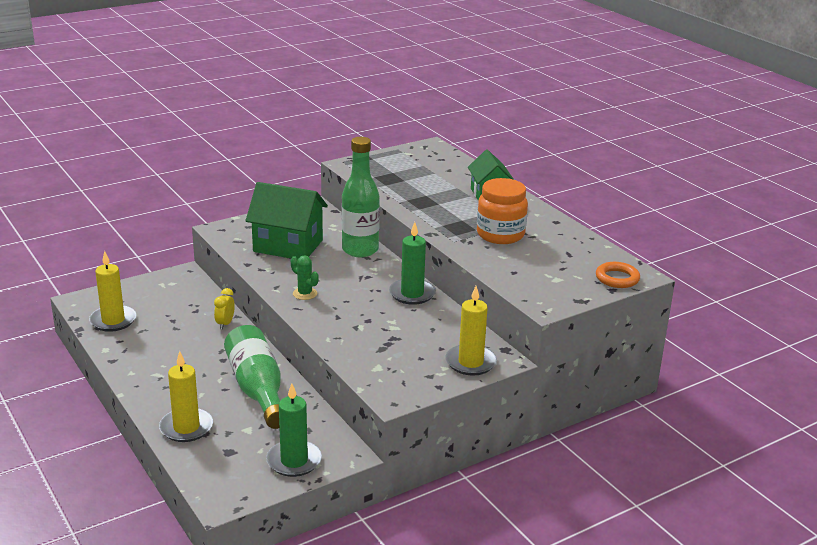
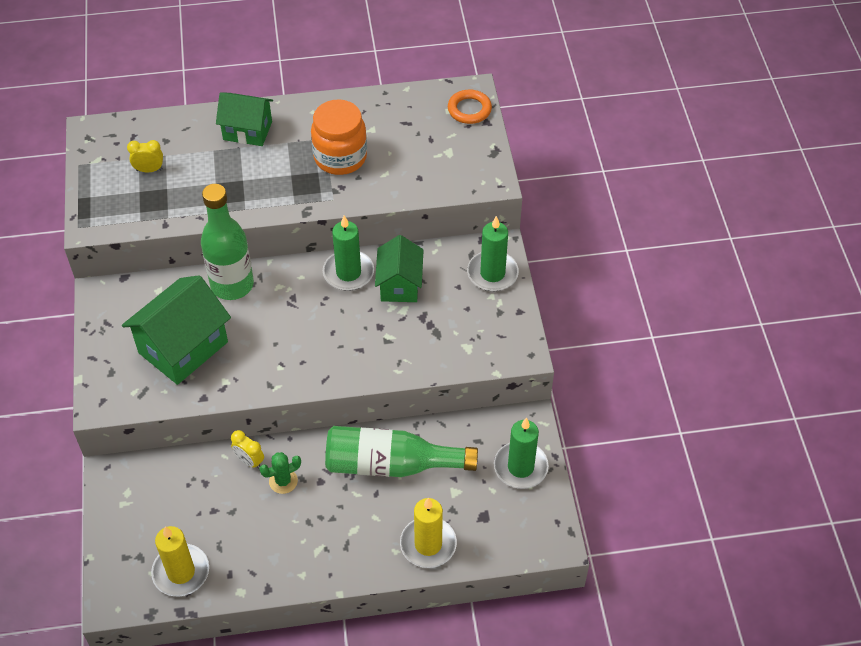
camera: 65 degrees left, 25 degrees up
(305, 294) = (299, 363): green cactus -> green cactus (283, 481)
(415, 171) = (149, 170): none -> yellow clock
(419, 319) = (399, 284): none -> green house
(470, 362) = (492, 273): yellow candle -> green candle

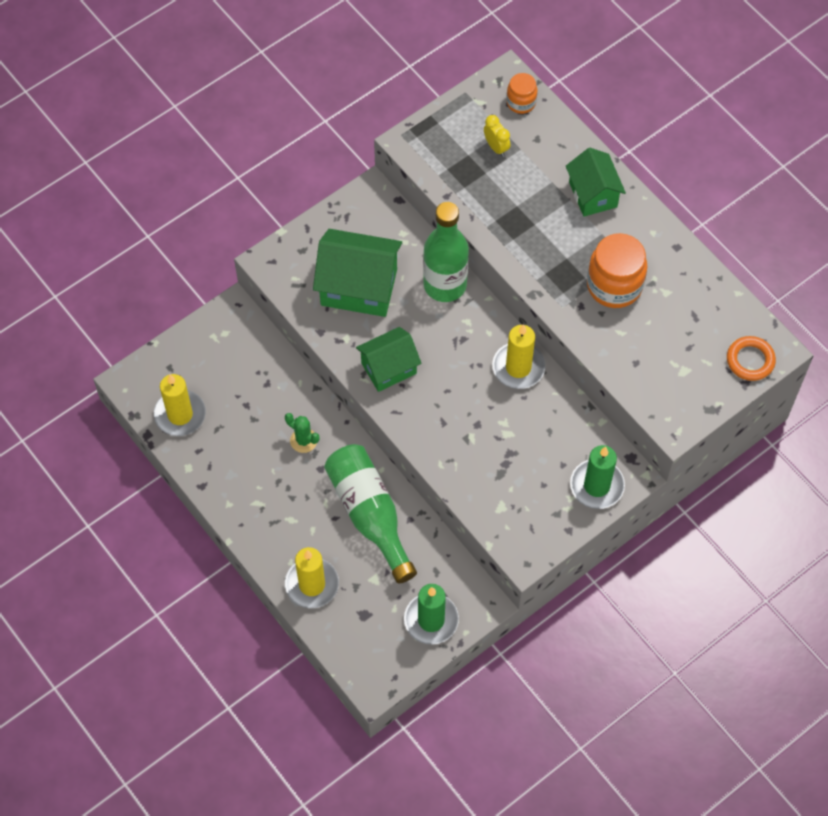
camera: 60 degrees right, 10 degrees up
(122, 134) = (521, 102): none -> orange jar
(249, 461) = (307, 404): yellow clock -> none
(348, 273) = (518, 367): green candle -> yellow candle
(399, 284) = (533, 415): green house -> green house (389, 368)

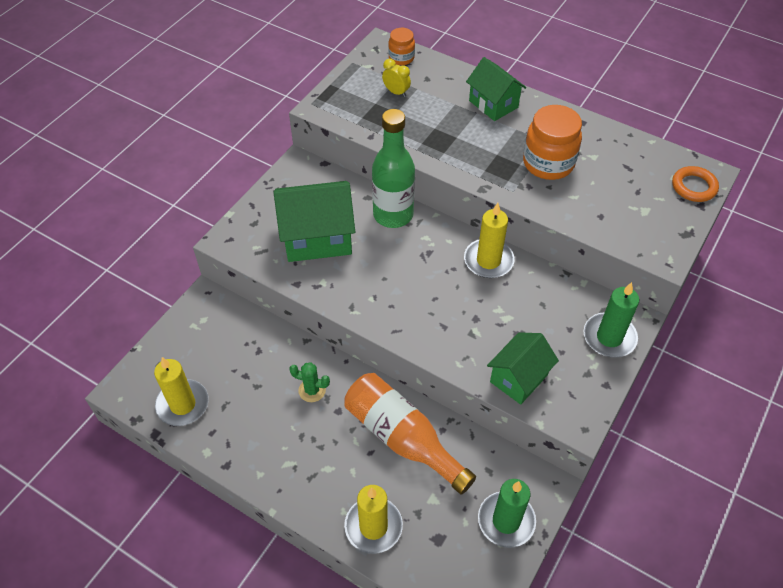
camera: 20 degrees left, 10 degrees down
(369, 514) = (402, 438): green bottle -> orange bottle
(389, 368) = (373, 295): green house -> green house (518, 378)

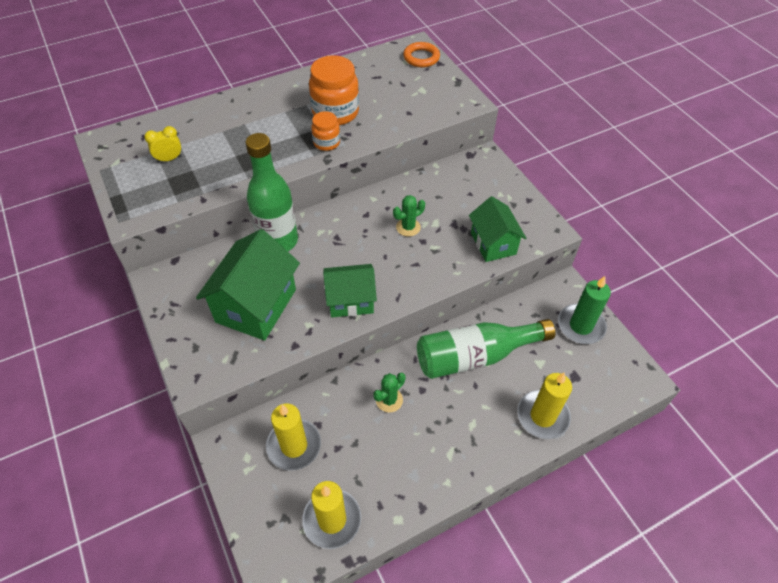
camera: 60 degrees left, 0 degrees up
(401, 58) = (132, 136): orange jar -> orange jar (326, 143)
(402, 438) = (475, 356): orange bottle -> green bottle
(483, 299) = (408, 227): none -> green cactus
(488, 260) = (374, 206): yellow candle -> yellow candle (294, 445)
(493, 104) = (245, 110): green house -> green house (350, 300)
(609, 337) = (491, 177): green candle -> none

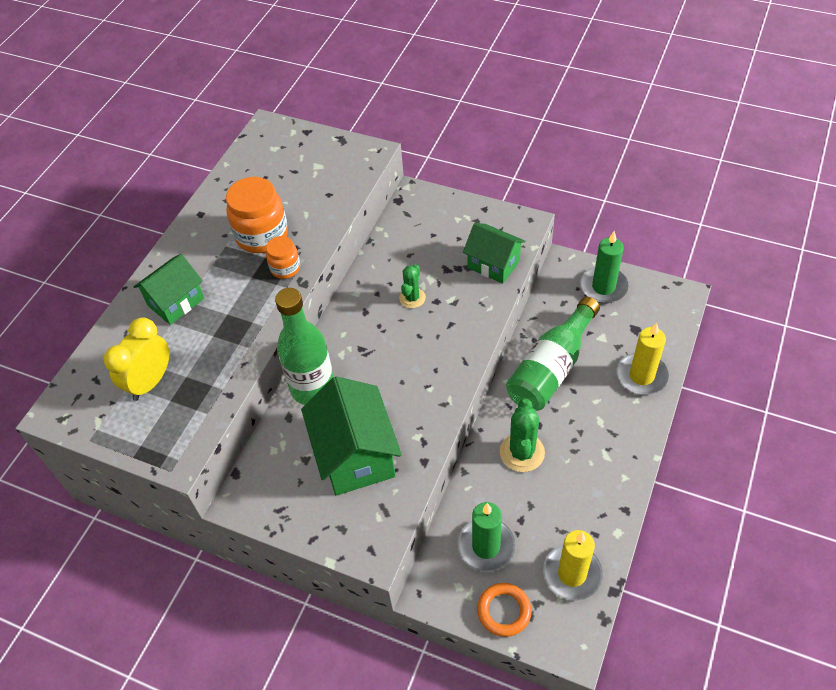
camera: 35 degrees left, 0 degrees up
(169, 159) = (150, 382): yellow clock -> yellow clock, size x1.72
(294, 445) = (486, 546): yellow candle -> green candle
(350, 300) = (430, 392): green house -> green house (176, 302)
(389, 400) = (522, 452): green cactus -> green cactus, size x1.59
(421, 57) = (284, 136): orange ring -> orange ring (504, 611)

